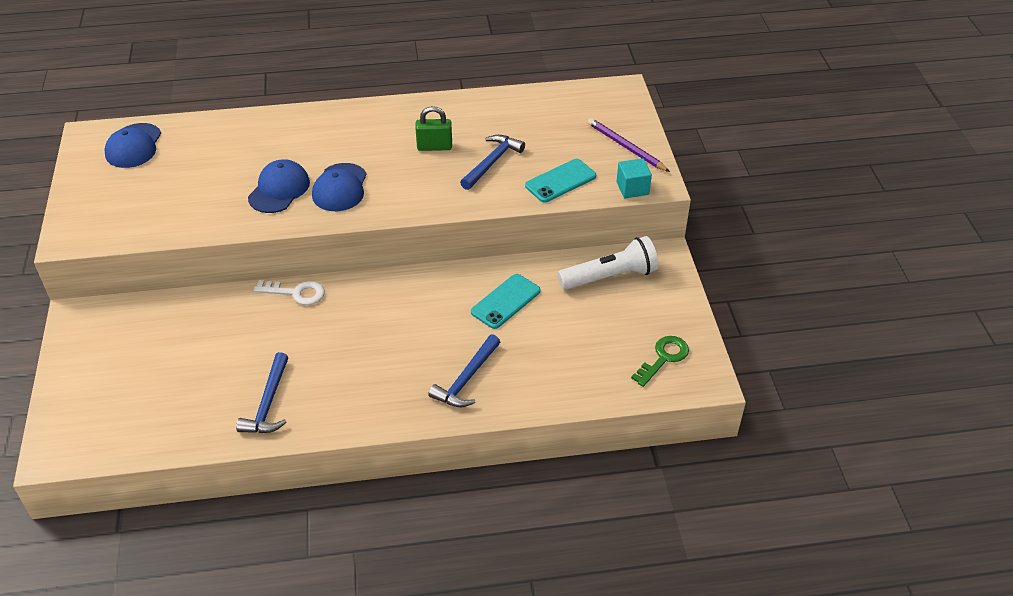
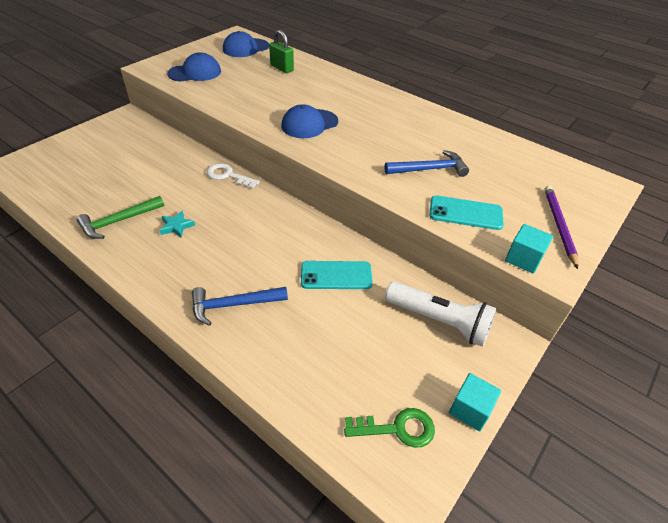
camera: 45 degrees right, 0 degrees up
(268, 403) = (118, 221): blue hammer -> green hammer
(279, 190) = (276, 105): blue cap -> blue cap (195, 72)
(296, 293) = (228, 176): white key -> white key turned 150 degrees clockwise
(326, 366) = (176, 226): none -> turquoise star
(434, 147) = (403, 137): green padlock -> green padlock (282, 68)
(687, 314) = (470, 409): none -> turquoise cube

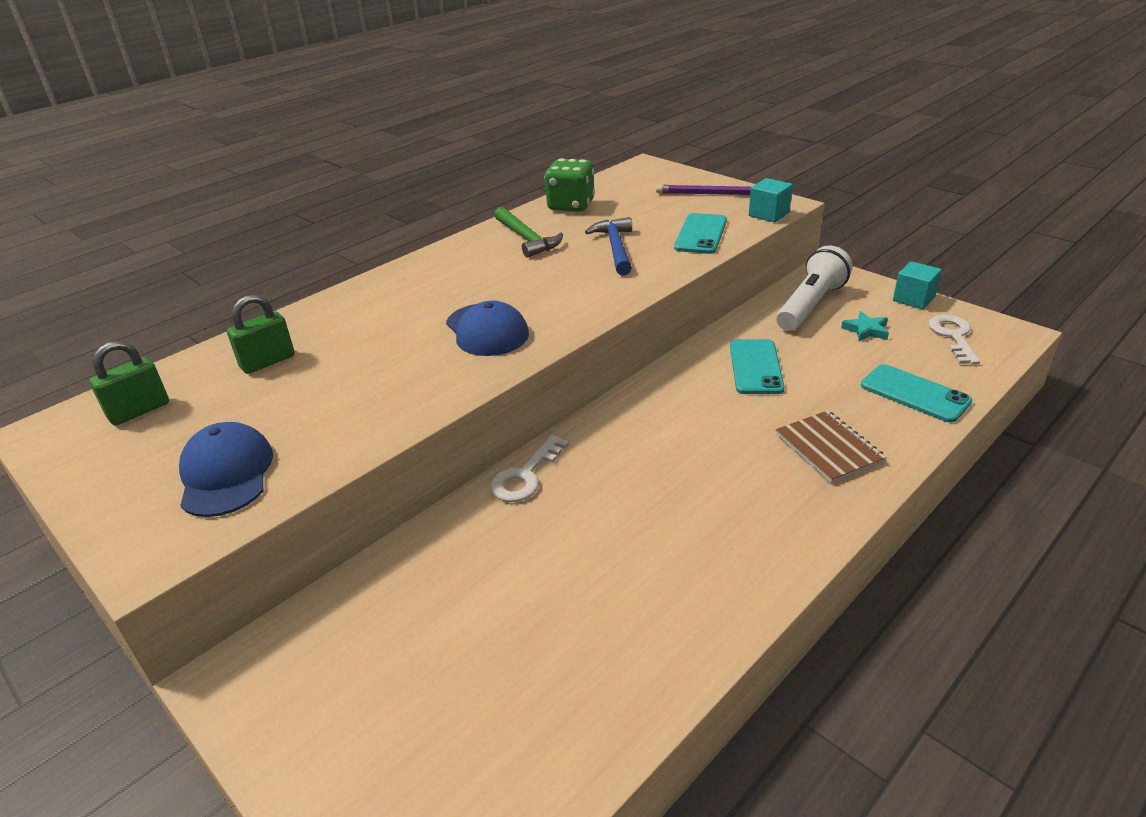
camera: 80 degrees left, 10 degrees down
(118, 221) = (658, 608): green hammer -> green hammer (526, 239)
(176, 226) = (668, 525): turquoise star -> turquoise star (866, 330)
(233, 305) = (828, 448): blue hammer -> brown notebook
(245, 48) = (139, 411): blue cap -> green padlock
(298, 372) = (914, 393): none -> turquoise phone
(397, 428) = (953, 336): green key -> white key
(501, 148) = (571, 205): none -> green dice

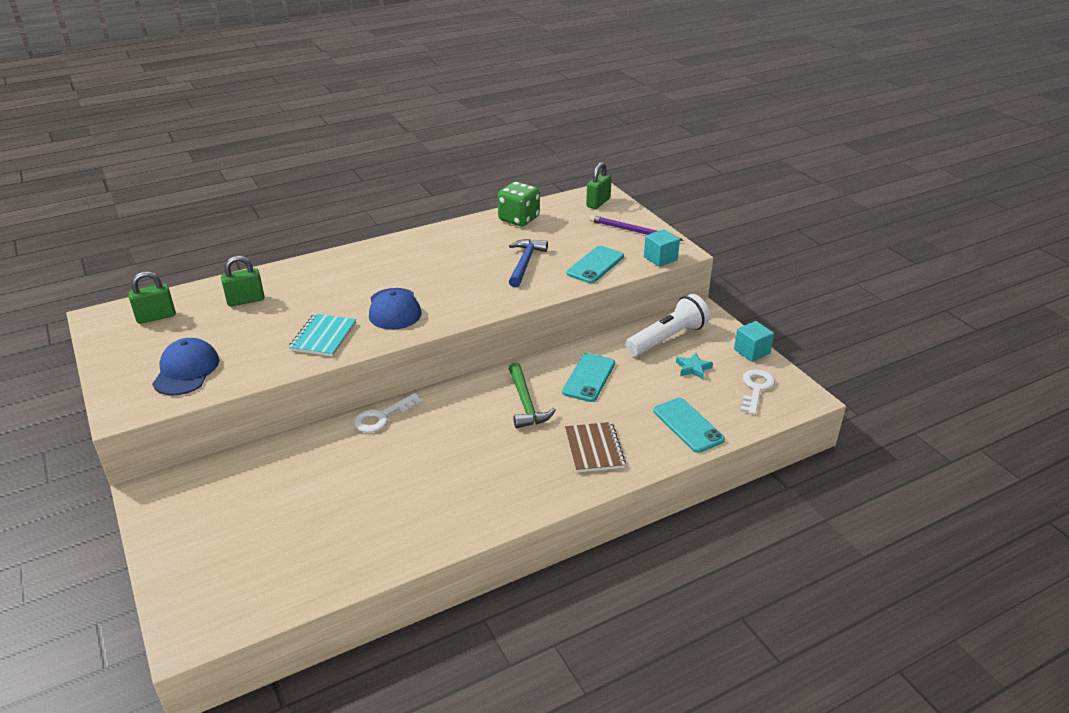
camera: 15 degrees right, 0 degrees up
(410, 383) = (323, 337): none -> turquoise notebook
(526, 239) = (467, 242): green hammer -> green hammer (525, 403)
(650, 174) = (598, 203): none -> green padlock

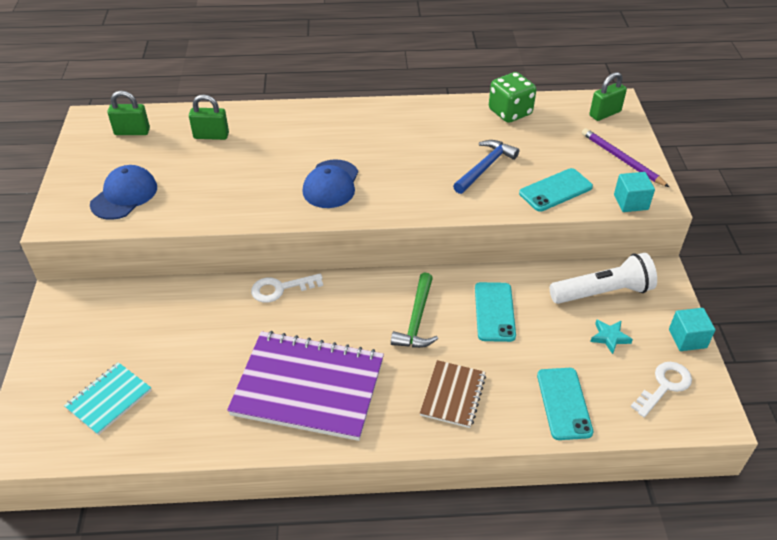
camera: 25 degrees right, 10 degrees up
(323, 337) = (253, 195): turquoise notebook -> turquoise notebook (109, 399)
(461, 484) = (308, 387): none -> purple notebook
(589, 378) = (494, 312): turquoise phone -> turquoise phone turned 45 degrees counterclockwise

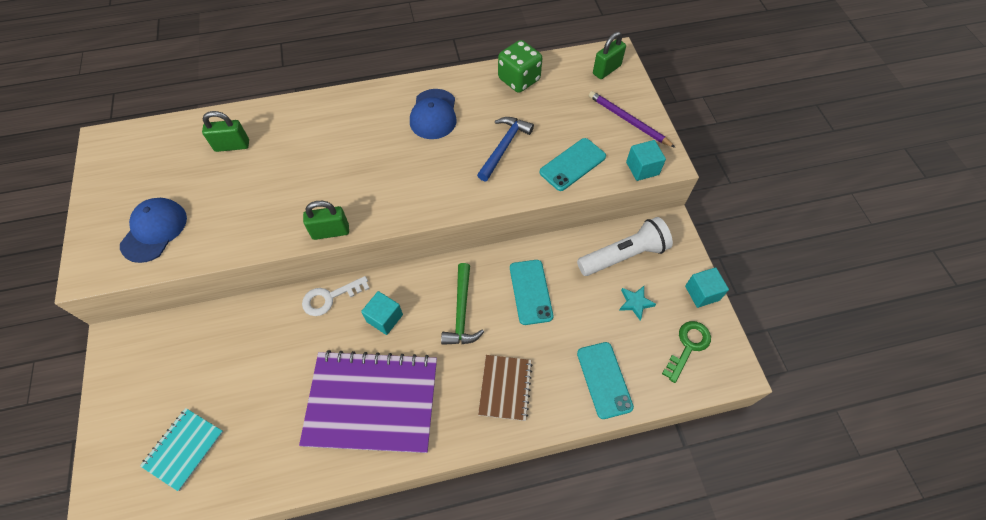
camera: 10 degrees left, 15 degrees up
(132, 132) = (150, 151): green padlock -> green padlock (330, 232)
(331, 184) = (359, 188): blue cap -> blue cap (433, 114)
(334, 314) = (384, 318): none -> turquoise cube
(664, 386) = (688, 346): white key -> green key

